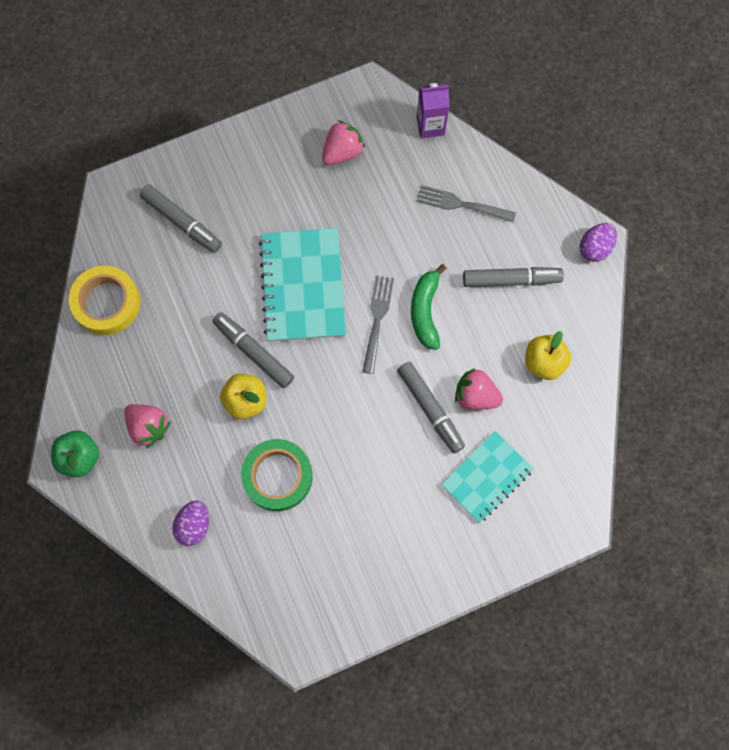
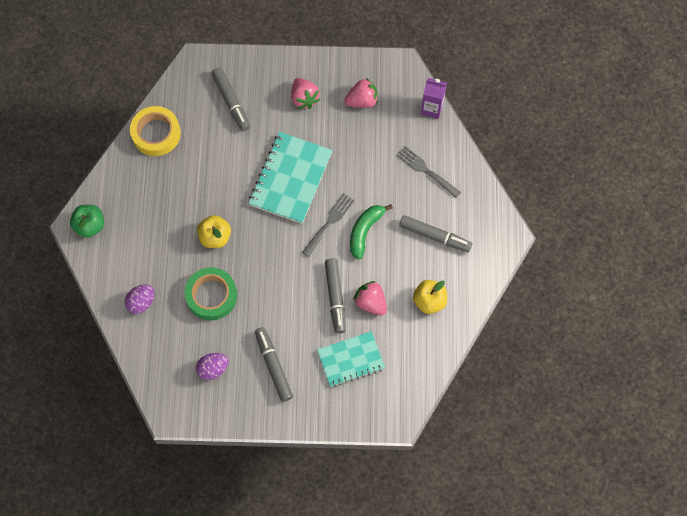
camera: 25 degrees right, 5 degrees down
(149, 426) = (144, 226): pink strawberry -> pink strawberry (304, 98)
(253, 352) = (236, 208): grey marker -> grey marker (273, 366)
(595, 248) = (504, 240): purple egg -> purple egg (213, 369)

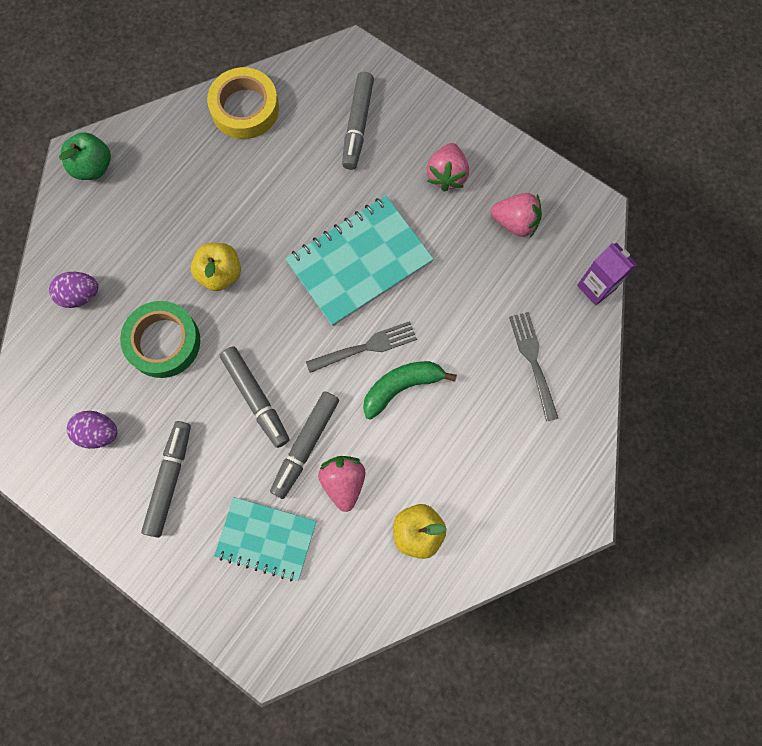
camera: 35 degrees right, 5 degrees up
(435, 236) = (484, 452): grey marker -> grey marker (256, 398)

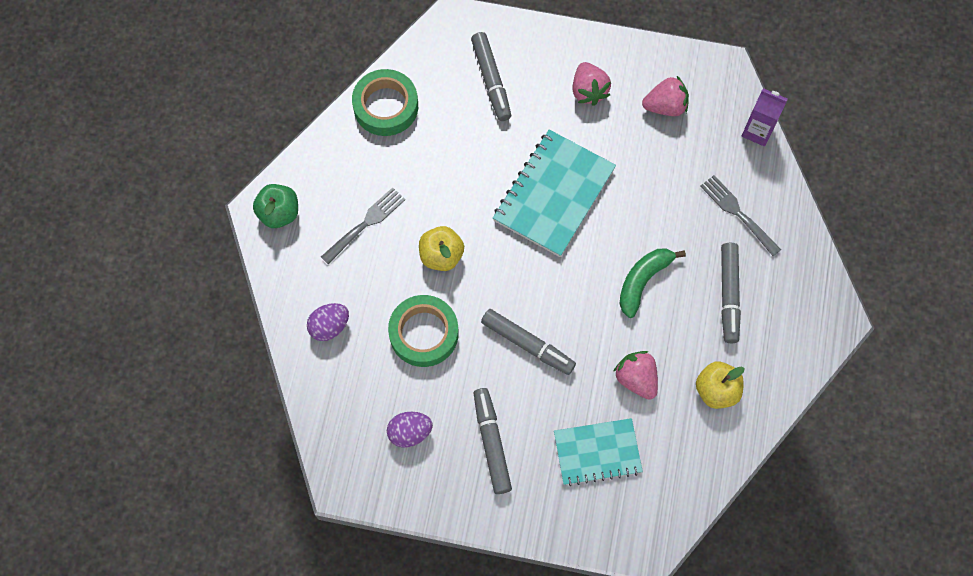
camera: 25 degrees left, 5 degrees down
(245, 108) = (386, 106): yellow tape -> green tape
(305, 446) = (589, 364): grey marker -> grey marker (728, 295)
(365, 347) = (596, 262): grey fork -> grey fork (365, 224)

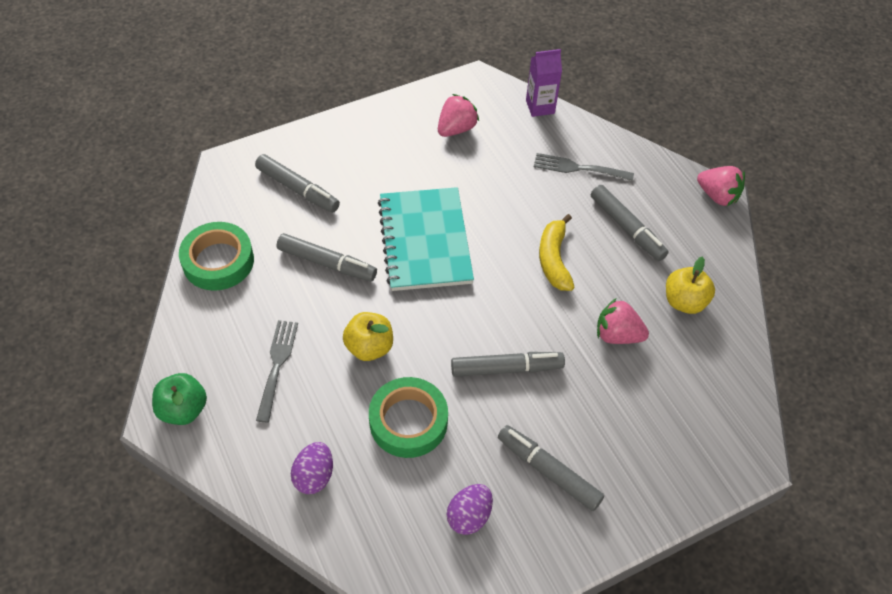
camera: 40 degrees left, 15 degrees down
(464, 163) = (327, 263): none -> grey marker
(588, 91) = (386, 152): pink strawberry -> pink strawberry (717, 196)
(597, 452) = (641, 414): turquoise notebook -> none
(642, 281) = (554, 259): green banana -> yellow banana

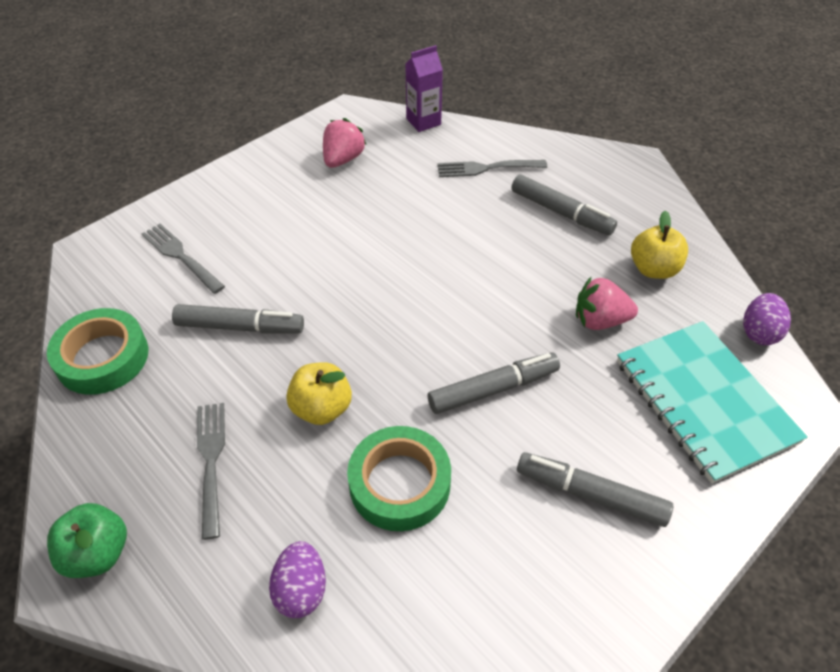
camera: 15 degrees left, 5 degrees down
(298, 189) = (181, 256): grey marker -> grey fork
(425, 241) = (348, 276): turquoise notebook -> turquoise notebook (704, 401)
(469, 516) = (518, 581): purple egg -> purple egg (759, 332)
(554, 259) = (498, 261): yellow banana -> none
(717, 196) = (637, 163): pink strawberry -> none

